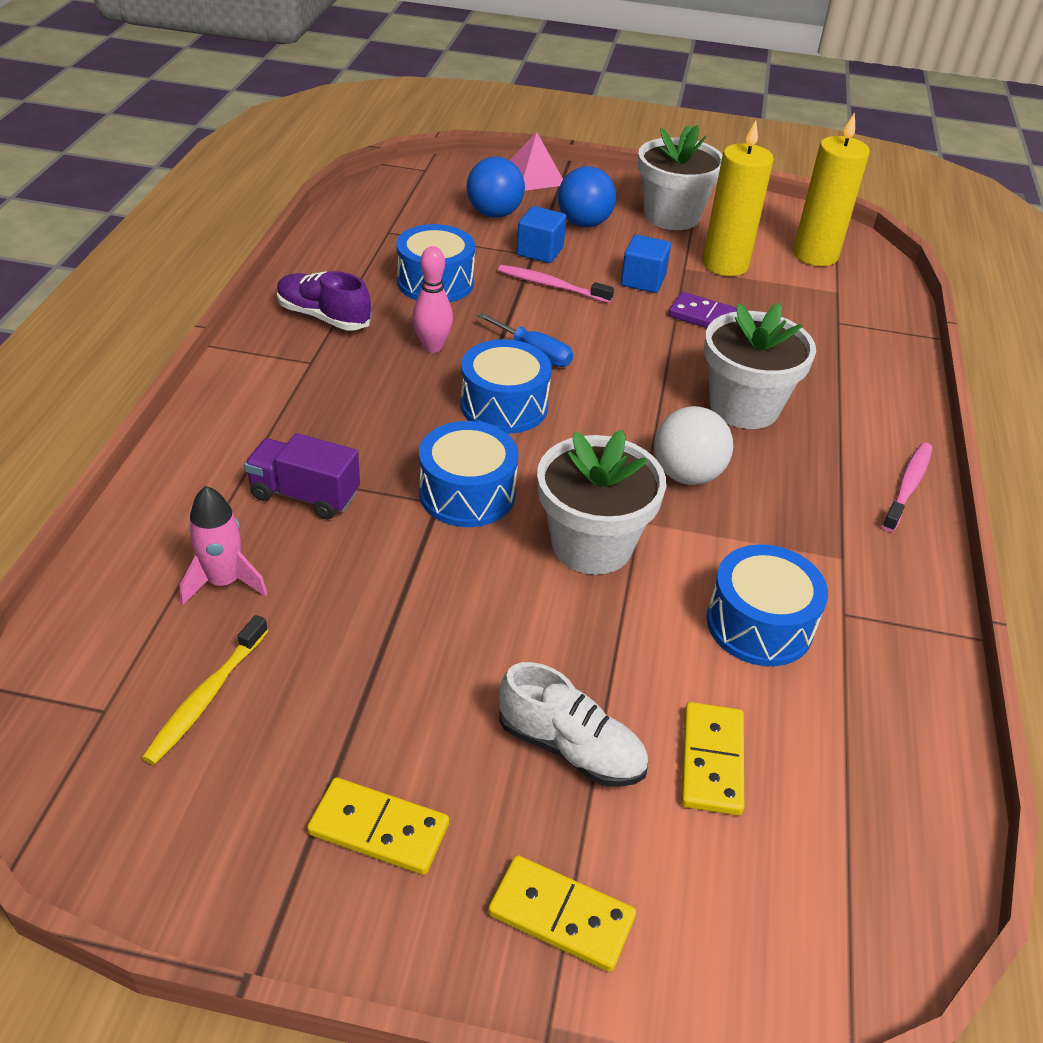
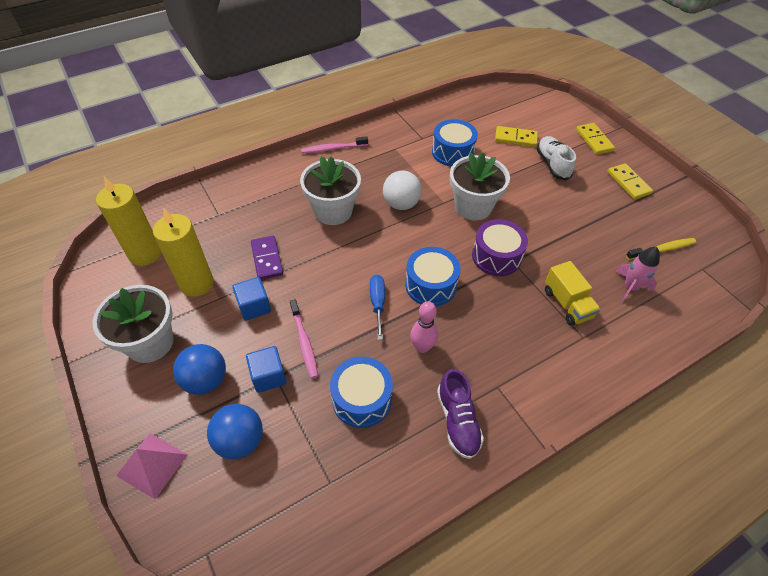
camera: 130 degrees left, 10 degrees up
(305, 495) = (567, 304): purple truck -> yellow truck
(467, 493) = (496, 256): blue drum -> purple drum
(712, 761) = (515, 138): yellow domino -> yellow domino turned 45 degrees clockwise

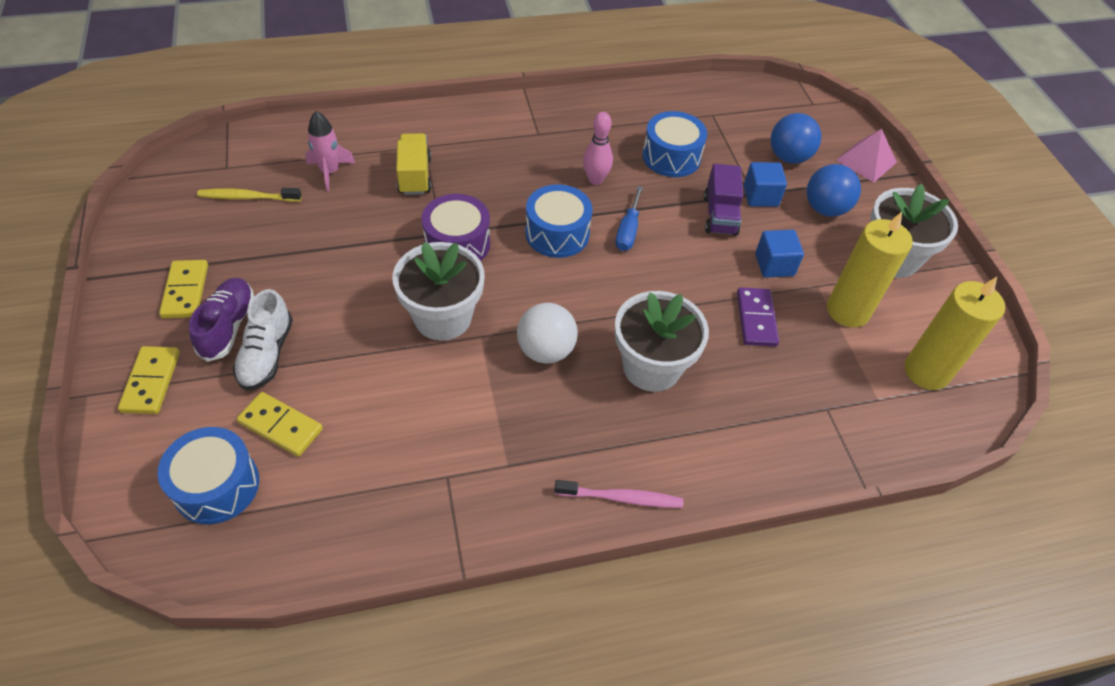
camera: 165 degrees left, 0 degrees up
(304, 342) = (720, 215): pink toothbrush -> purple truck
(452, 152) = (411, 426): blue drum -> blue drum (216, 486)
(457, 421) = (589, 122): purple shoe -> purple shoe (228, 326)

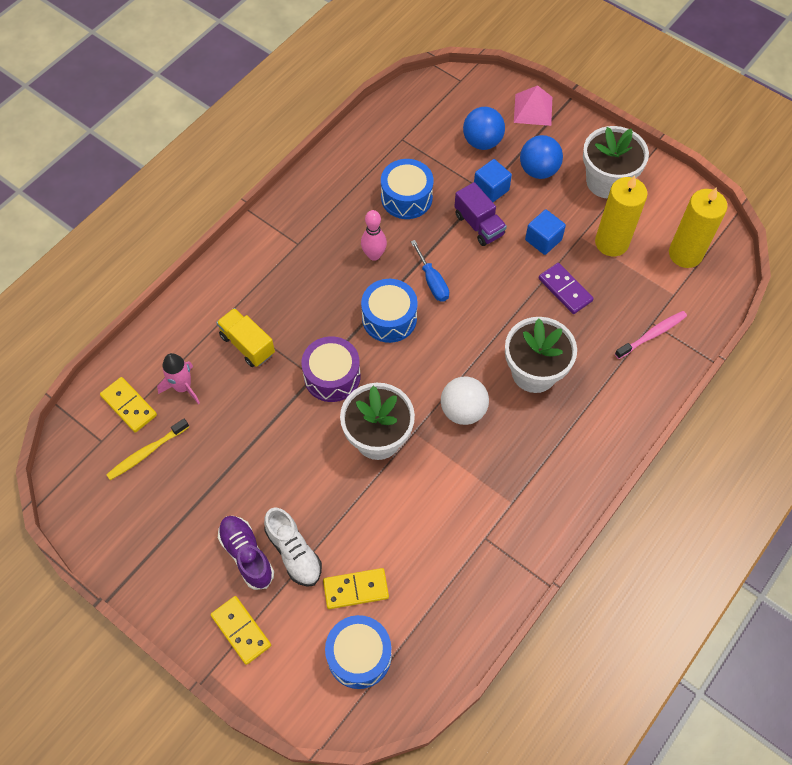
camera: 35 degrees left, 10 degrees up
(186, 291) = (188, 554): yellow domino -> yellow domino (129, 405)
(621, 498) = (591, 470): pink toothbrush -> pink toothbrush (652, 334)

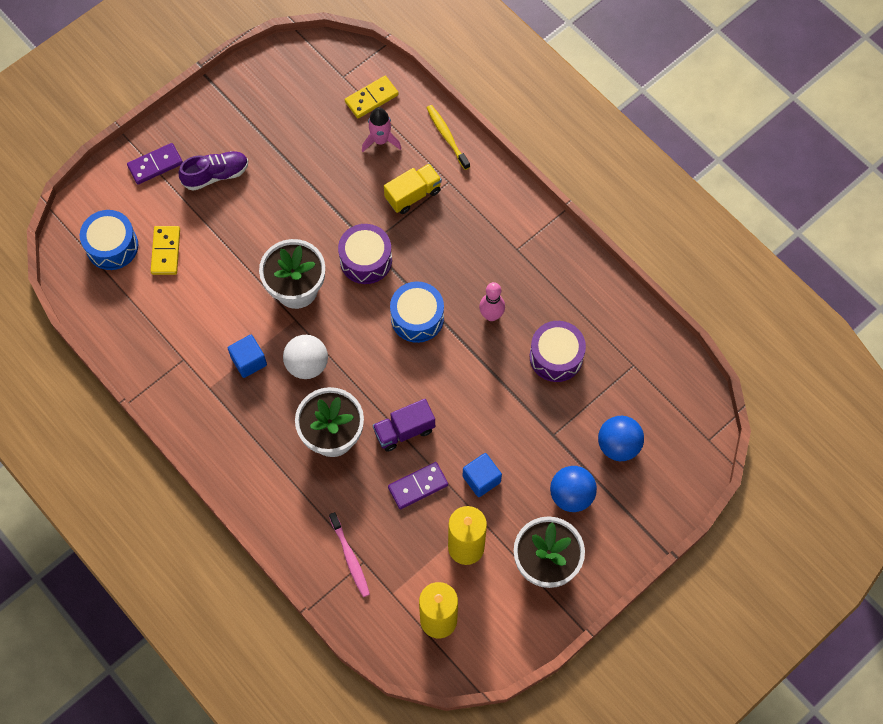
camera: 100 degrees right, 5 degrees up
(146, 452) = (324, 109): yellow toothbrush -> yellow toothbrush (447, 136)
(241, 630) = (155, 165): yellow domino -> purple domino
(294, 552) = (209, 209): white shoe -> none
(406, 198) = (556, 357): blue drum -> purple drum
(432, 281) = (451, 363): blue screwdriver -> none
(479, 225) = (511, 420): purple truck -> purple truck (404, 431)
(491, 189) = (553, 441): blue cube -> blue cube (249, 361)
(533, 109) = (656, 509): pink pyramid -> none

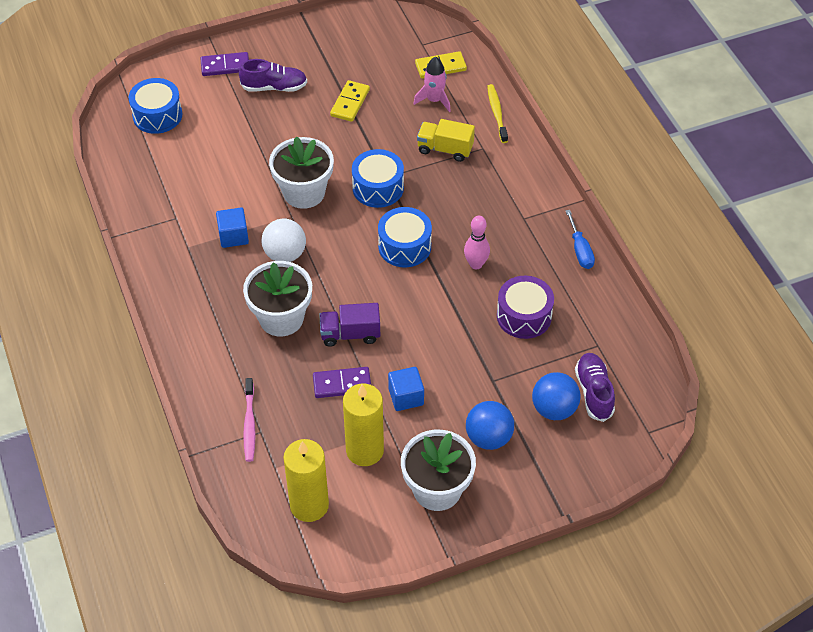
camera: 20 degrees right, 15 degrees down
(166, 251) = (202, 132): yellow domino -> yellow domino (350, 103)
(366, 260) = (378, 188): purple drum -> blue drum
(413, 195) = (445, 149): yellow truck -> yellow truck turned 150 degrees counterclockwise
(581, 267) = (580, 250): none -> blue screwdriver
(647, 416) = (594, 392): none -> purple shoe

